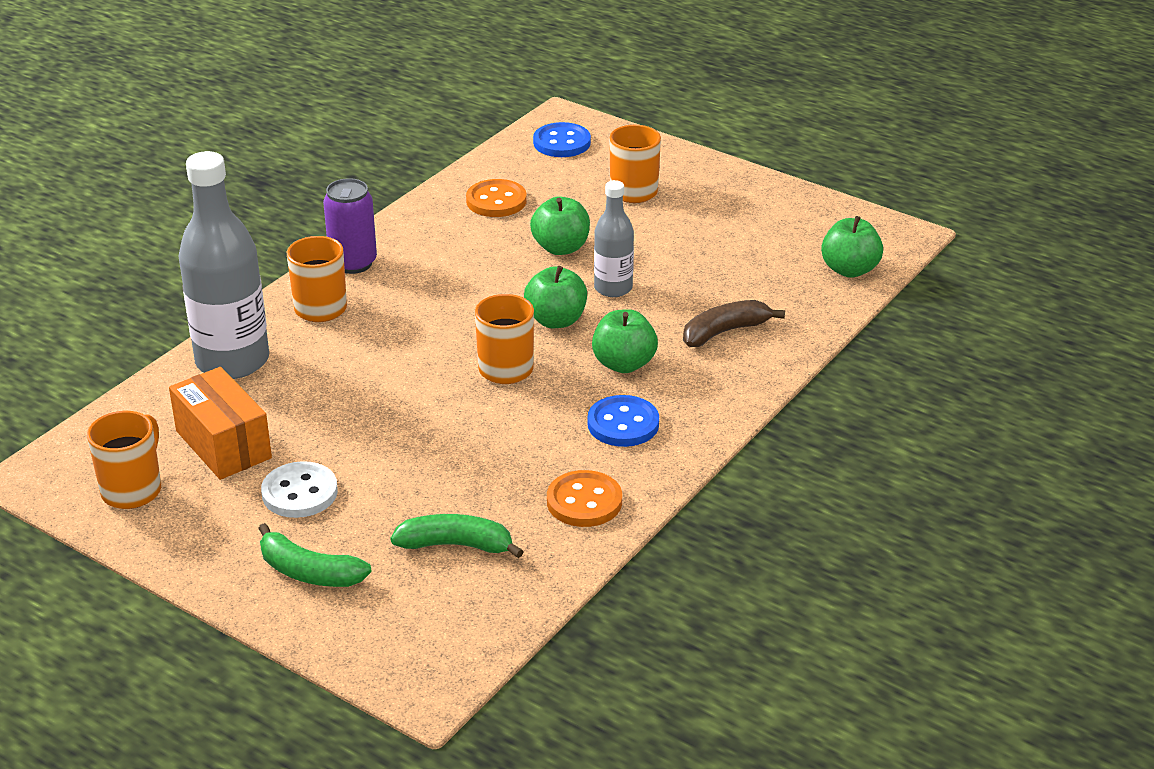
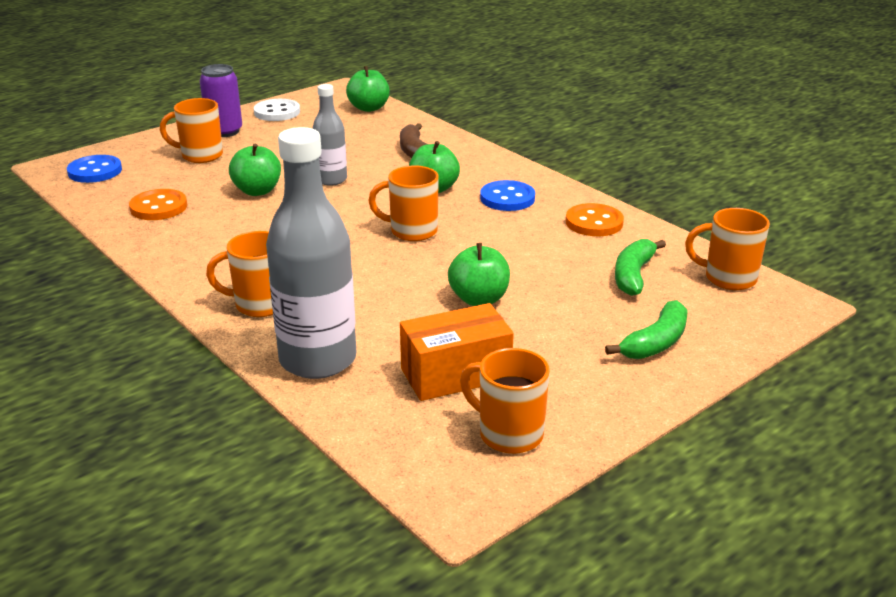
camera: 75 degrees left, 5 degrees down
(300, 493) = (545, 338): white button -> white button (277, 112)
(353, 263) = (197, 281): purple can -> purple can (225, 131)
(474, 625) = (728, 278): none -> orange mug
(556, 320) = (359, 205): green apple -> green apple (479, 299)

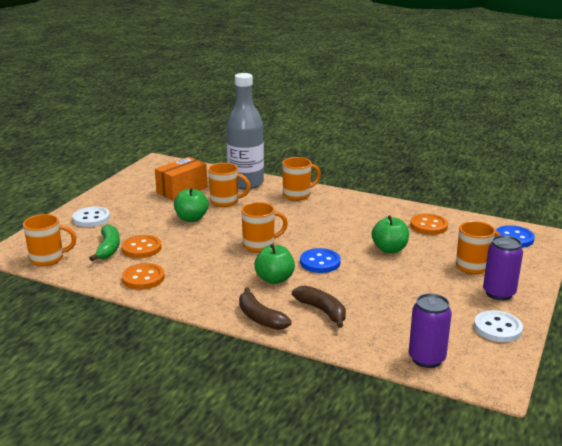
camera: 155 degrees right, 5 degrees down
(331, 180) = (354, 269): grey bottle -> none
(369, 108) = (426, 359): green apple -> purple can
(483, 159) = (260, 318): none -> brown banana
(507, 198) = (215, 283): blue button -> blue button (320, 262)
(508, 434) = (148, 178): orange mug -> orange mug (225, 202)
(582, 264) = (141, 248): none -> orange button
(655, 343) = (91, 218): green banana -> white button

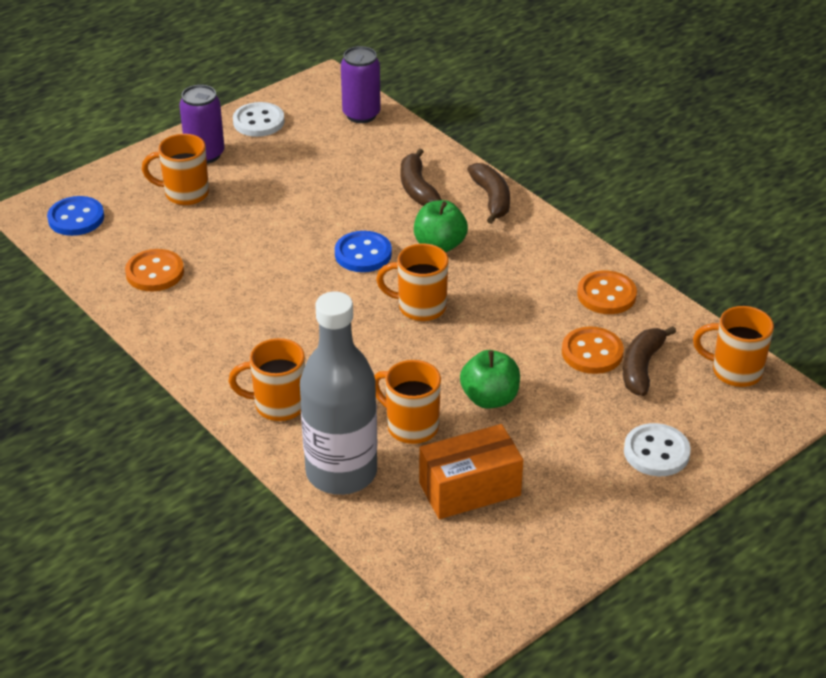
camera: 155 degrees left, 15 degrees up
(108, 248) = (641, 367): green banana -> brown banana
(389, 249) = (254, 248): green apple -> none

